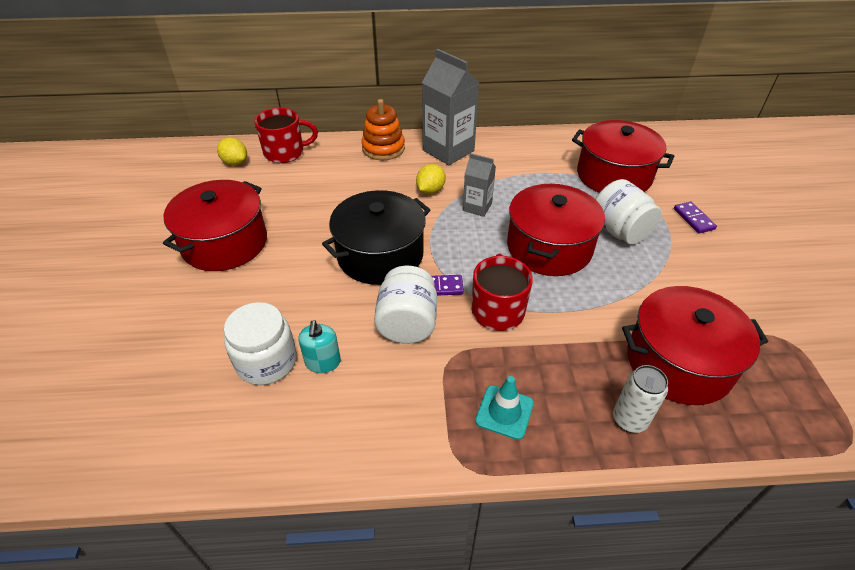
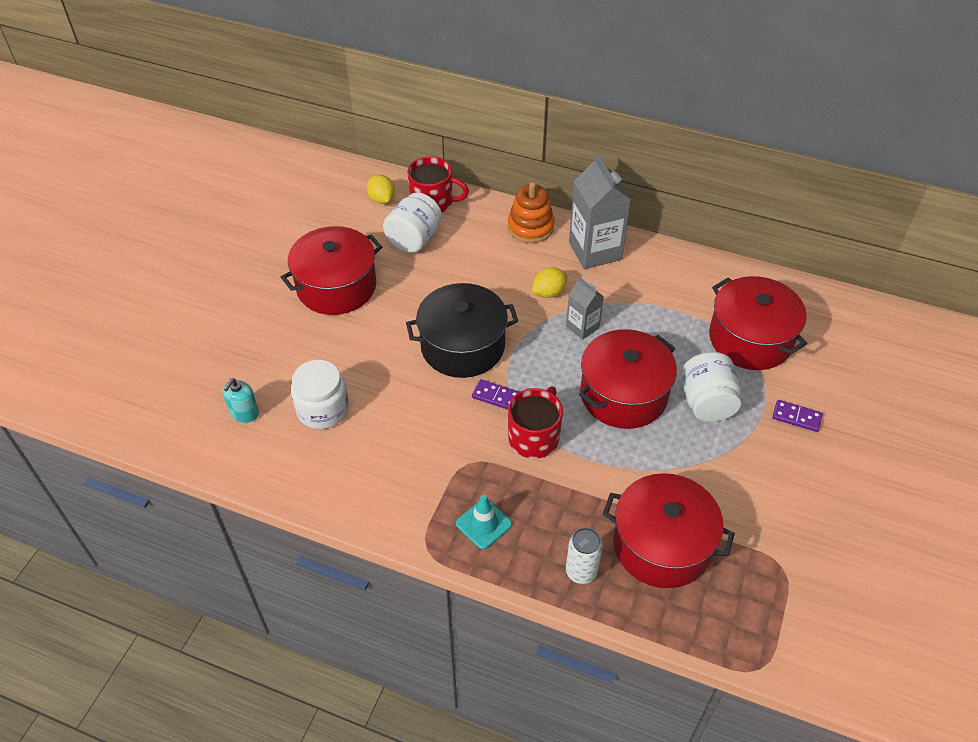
camera: 25 degrees right, 5 degrees up
(323, 362) = (365, 427): turquoise soap dispenser -> turquoise soap dispenser (244, 413)
(407, 323) = (450, 420): white jar -> white jar (414, 239)
(693, 219) = (796, 417): purple domino -> purple domino turned 75 degrees counterclockwise

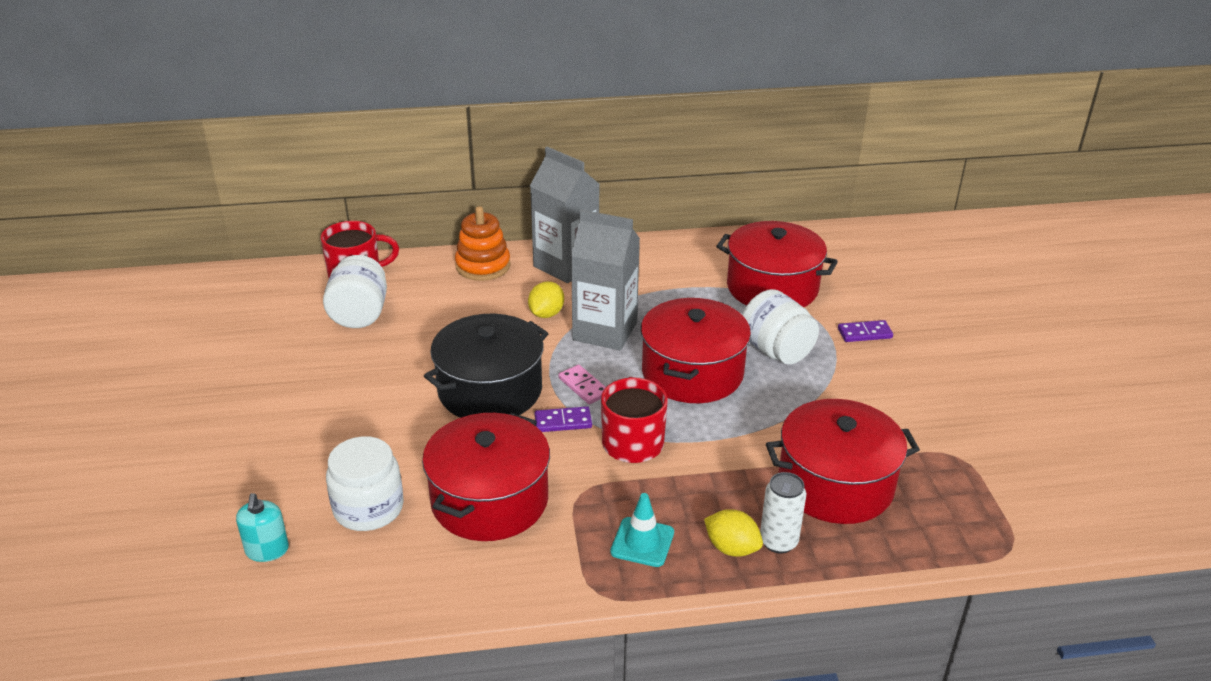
camera: 30 degrees left, 15 degrees down
(336, 286) = (297, 386): red pot -> red pot (490, 500)
(382, 199) = (293, 291): yellow lemon -> yellow lemon (731, 548)
(532, 372) = (583, 386): none -> pink domino
(582, 327) = (605, 331): grey carton -> grey carton, size x1.82

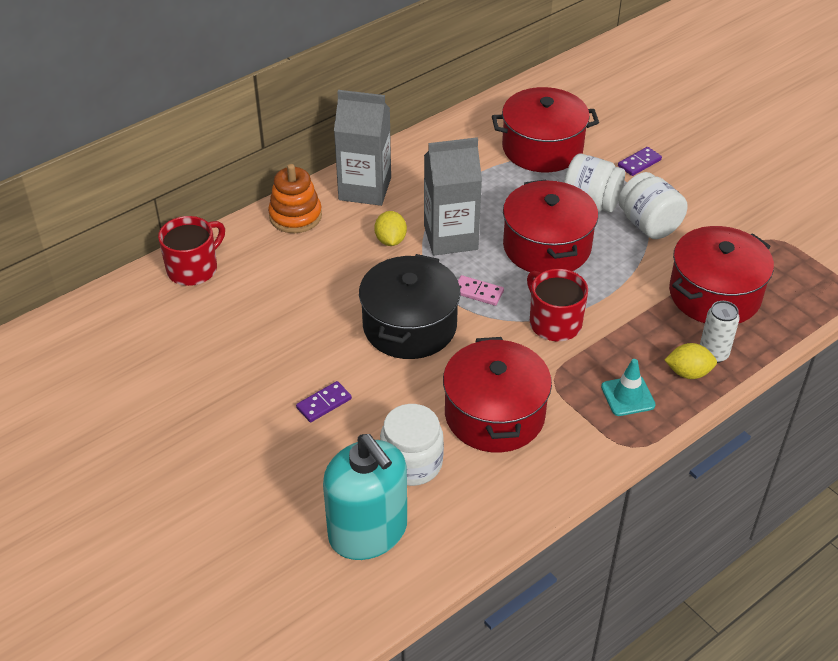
camera: 30 degrees left, 10 degrees up
(267, 550) = (368, 531): turquoise soap dispenser -> turquoise soap dispenser, size x2.22
(359, 314) = (234, 303): white jar -> white jar (649, 225)
(563, 421) = (489, 328): purple domino -> purple domino (324, 403)

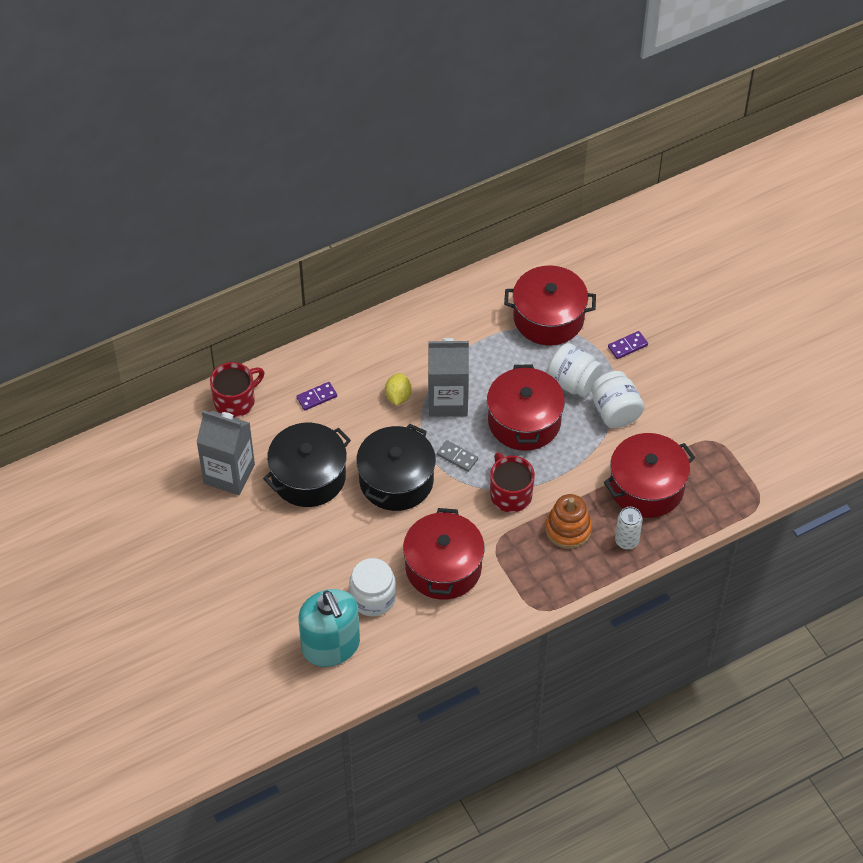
camera: 10 degrees right, 10 degrees up
(295, 216) = (325, 360): orange stacking toy -> orange stacking toy (568, 529)
(298, 336) = (308, 476): none -> black pot
(324, 403) = (317, 538): purple domino -> purple domino (317, 397)
(365, 189) = (387, 340): grey carton -> grey carton (229, 474)
(478, 292) = (457, 457): pink domino -> grey domino
(628, 396) = (548, 567): turquoise traffic cone -> none
(688, 373) = (601, 554): yellow lemon -> none

